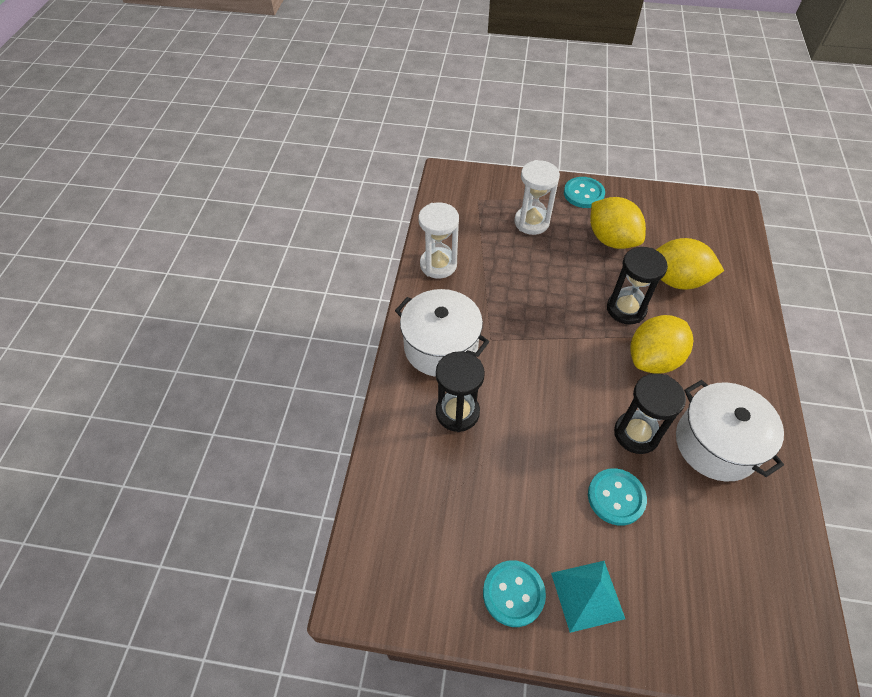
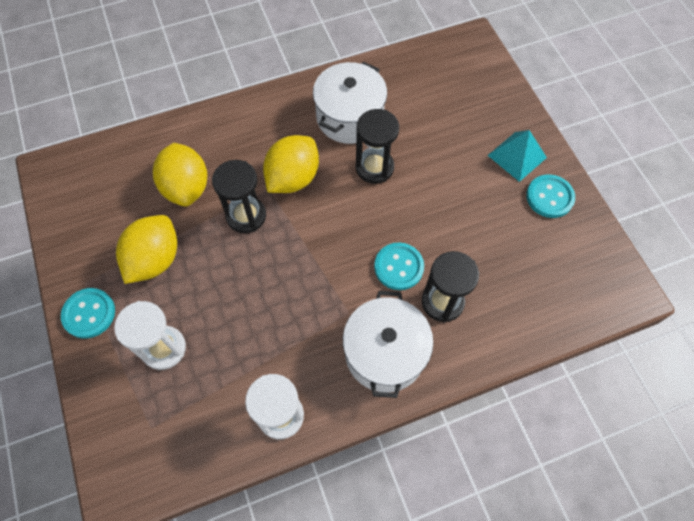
camera: 120 degrees left, 10 degrees up
(616, 497) = (436, 163): turquoise button -> turquoise button (398, 267)
(653, 359) = (293, 178): yellow lemon -> yellow lemon turned 75 degrees counterclockwise

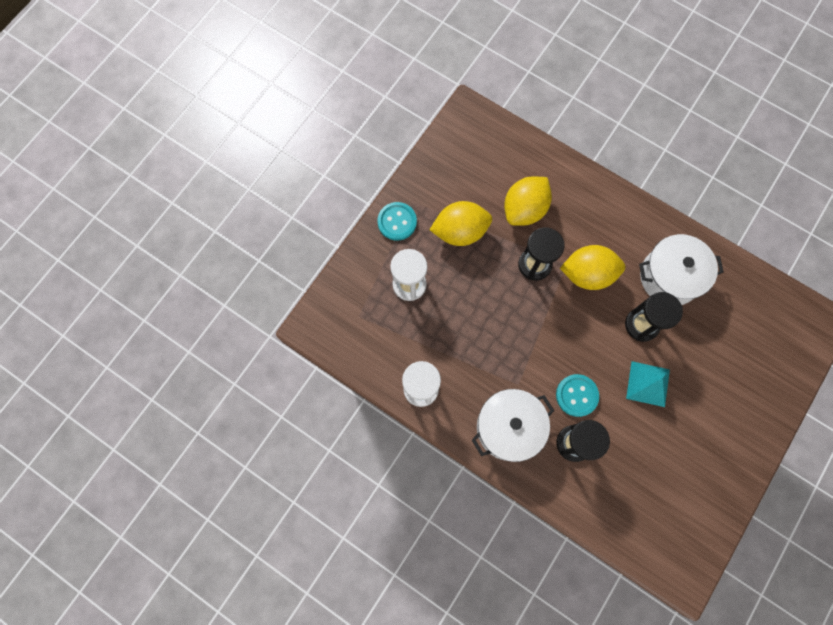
camera: 55 degrees right, 10 degrees up
(517, 156) = (737, 424): turquoise pyramid -> turquoise pyramid (648, 384)
(549, 197) = (720, 471): turquoise button -> none

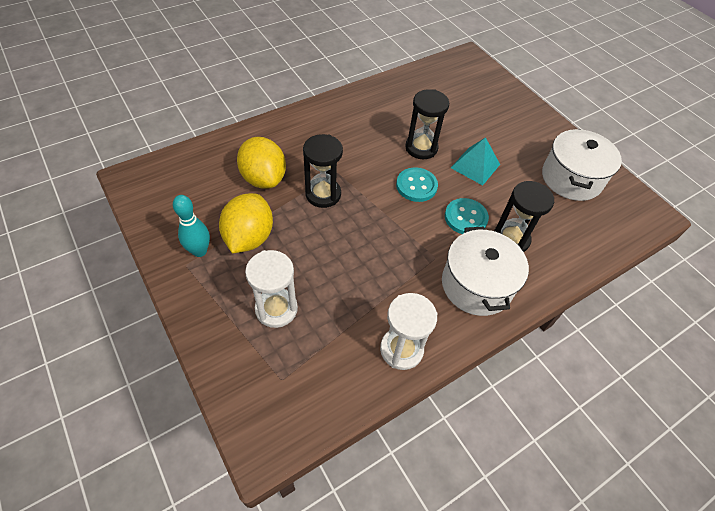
camera: 70 degrees left, 20 degrees down
(397, 222) = (196, 290): turquoise button -> turquoise button (416, 186)
(429, 204) = (199, 251): none -> turquoise bowling pin
(587, 274) = (355, 162): yellow lemon -> none
(669, 277) = (389, 115): white pot -> white pot (571, 178)

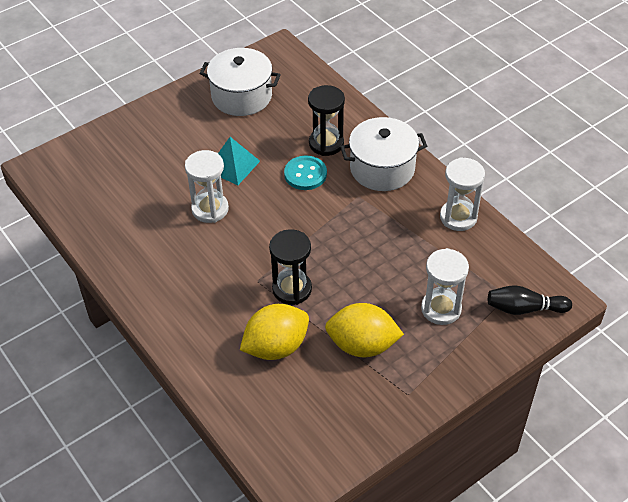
camera: 90 degrees left, 5 degrees down
(199, 251) = (388, 386): turquoise bowling pin -> none
(258, 394) = (524, 308): none -> black bowling pin
(416, 186) = (268, 212): turquoise button -> none
(421, 148) = (210, 209): black hourglass -> white hourglass

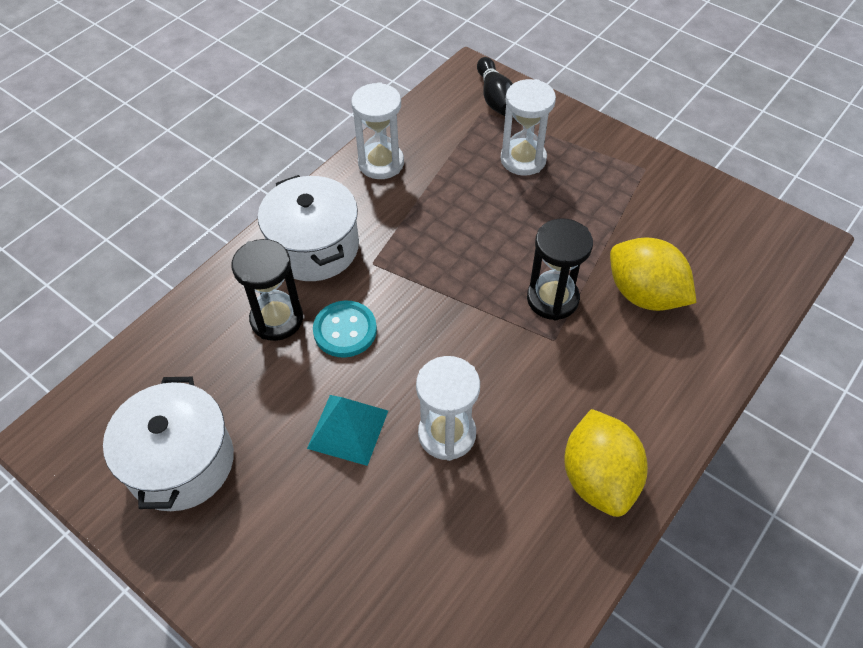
camera: 105 degrees left, 5 degrees up
(362, 345) = (603, 216): yellow lemon -> yellow lemon (599, 478)

